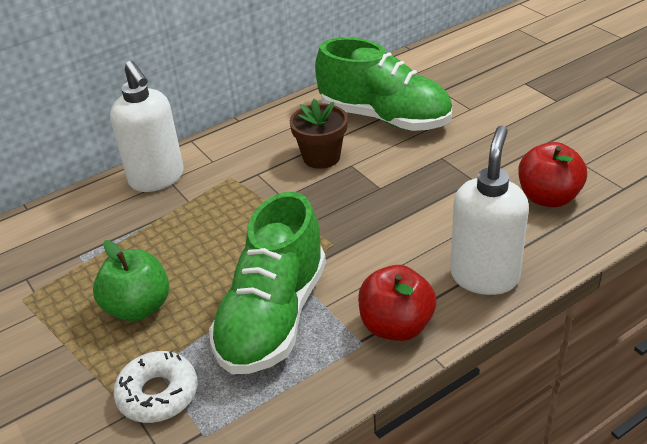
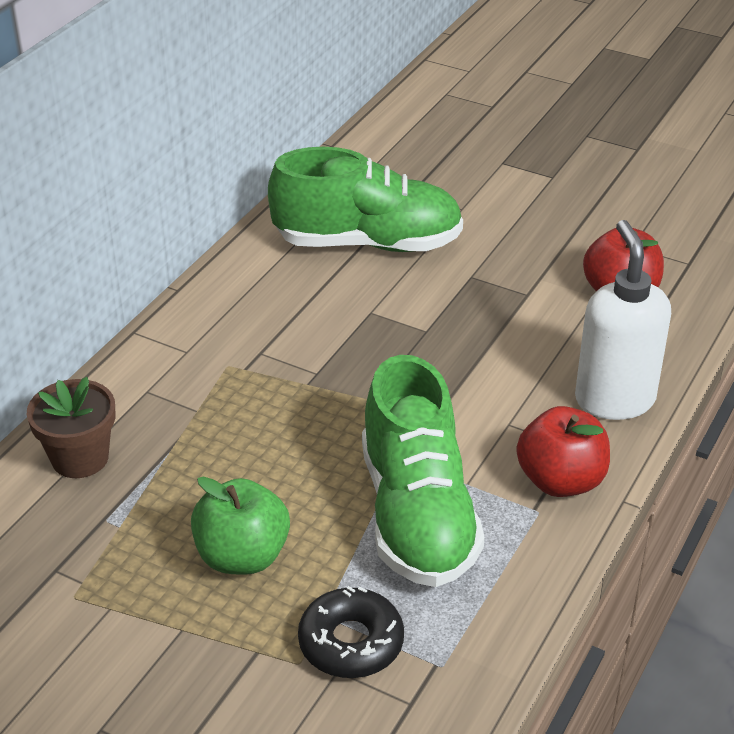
camera: 30 degrees left, 0 degrees up
(157, 179) = (129, 394): white soap dispenser -> none
(158, 394) = (351, 642): white donut -> black donut
(321, 157) = (326, 311): brown flower pot -> brown flower pot (80, 458)

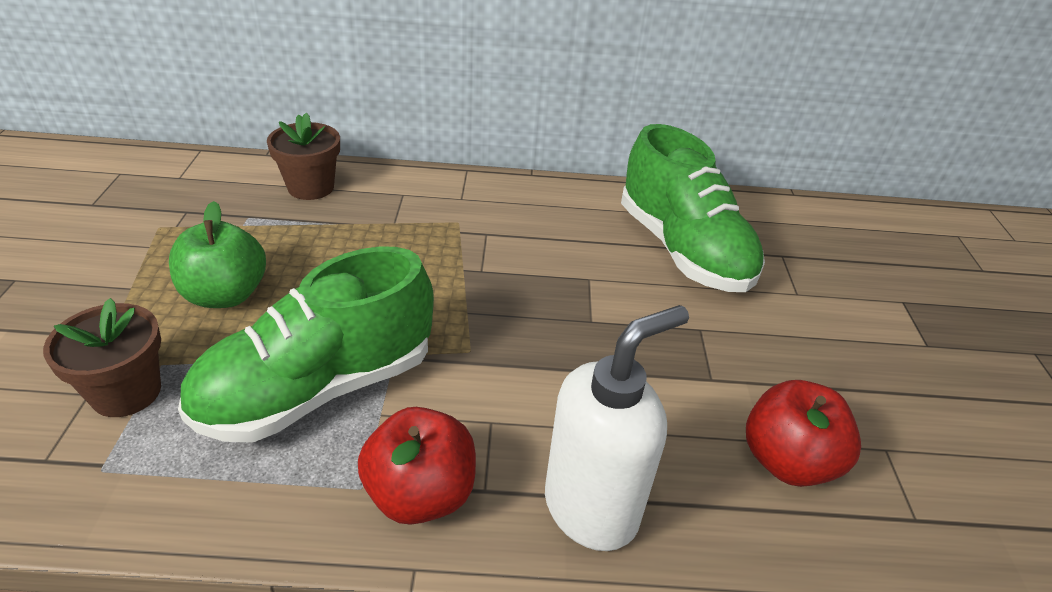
camera: 60 degrees right, 0 degrees up
(351, 642) = (126, 392): black donut -> brown flower pot

